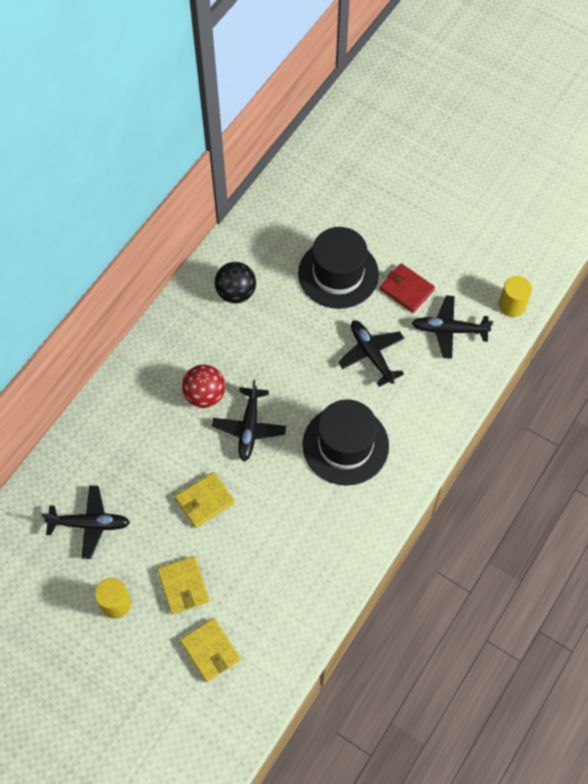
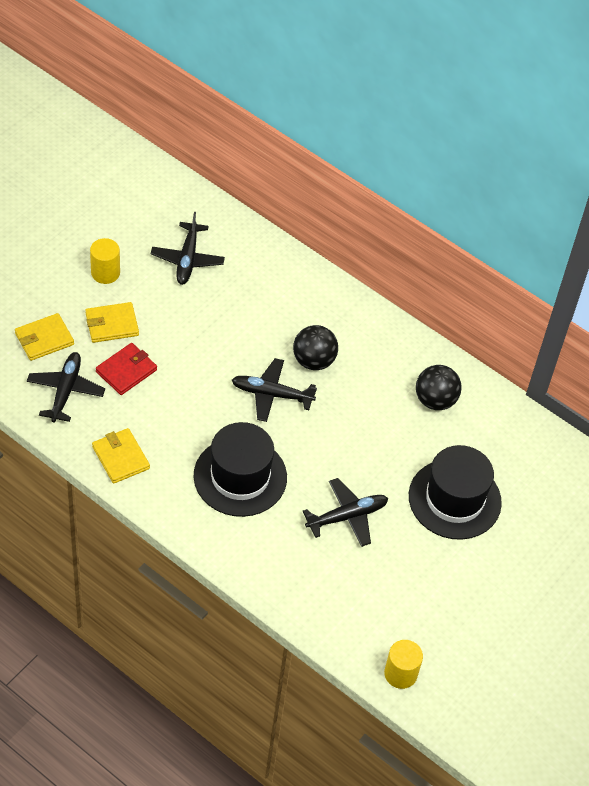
camera: 90 degrees right, 10 degrees down
(205, 395) = (313, 361): red ball -> black ball
(205, 501) = (196, 349): yellow wallet -> yellow wallet (120, 457)
(406, 289) = (429, 564): red wallet -> red wallet (126, 371)
(449, 330) = (371, 600): black plane -> black plane (65, 391)

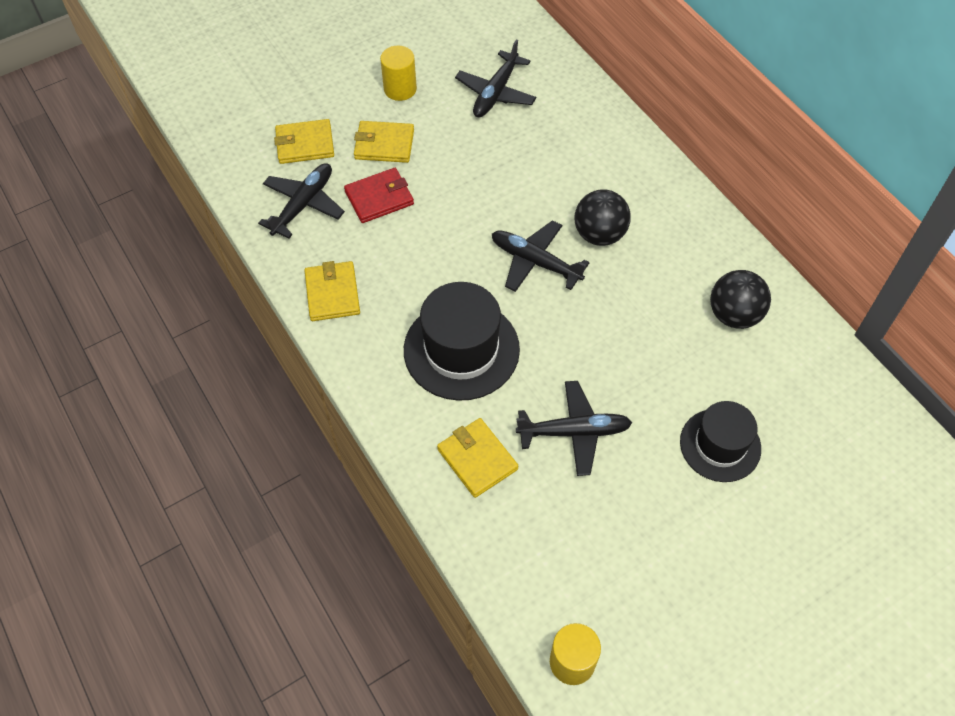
camera: 25 degrees right, 5 degrees up
(283, 554) = (477, 459): none -> yellow wallet
(454, 499) = (720, 445): black hat -> black hat, size x0.66

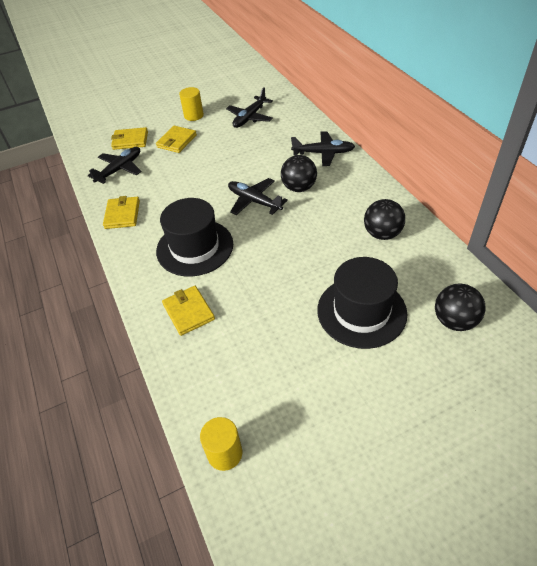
camera: 10 degrees right, 10 degrees down
(379, 198) = (166, 167): red wallet -> none
(384, 144) = (177, 141): yellow wallet -> yellow wallet turned 75 degrees counterclockwise
(573, 432) = (258, 298): black plane -> black plane (323, 153)
(720, 445) = (361, 311): black hat -> black hat, size x1.52
(845, 453) = (454, 321): none -> black ball

